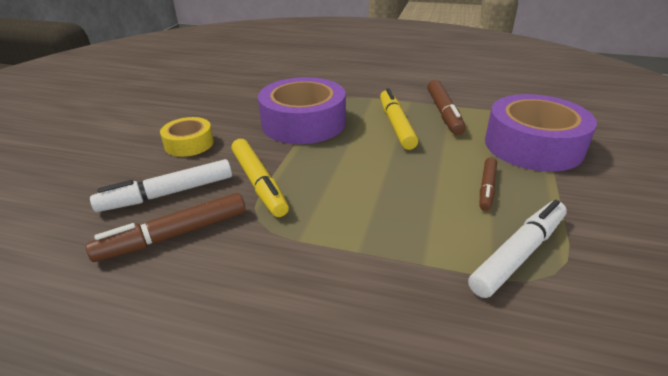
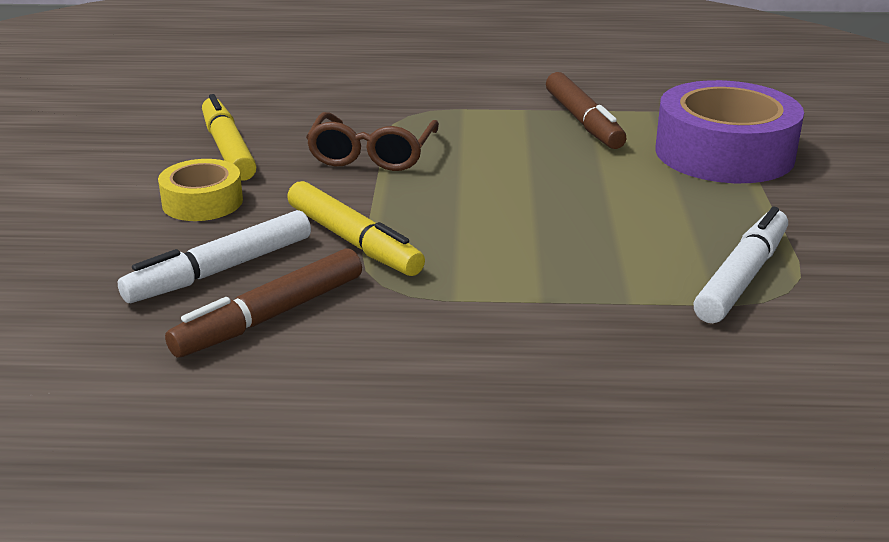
camera: 15 degrees left, 5 degrees down
(303, 123) = (372, 155): purple tape -> brown glasses
(396, 125) = (519, 144): yellow marker -> yellow marker (228, 149)
(486, 188) = (679, 211): brown marker -> none

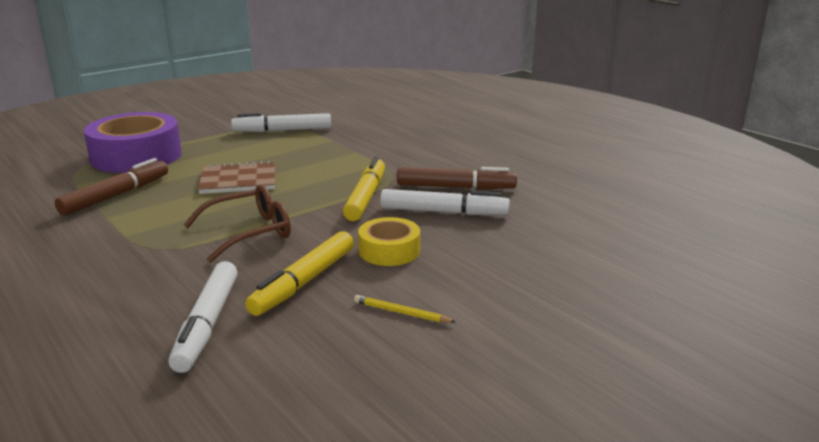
camera: 130 degrees left, 5 degrees down
(101, 167) = (401, 312): none -> yellow pencil
(240, 104) = (207, 324): none -> white marker
(537, 186) = (238, 180): none -> brown notebook

